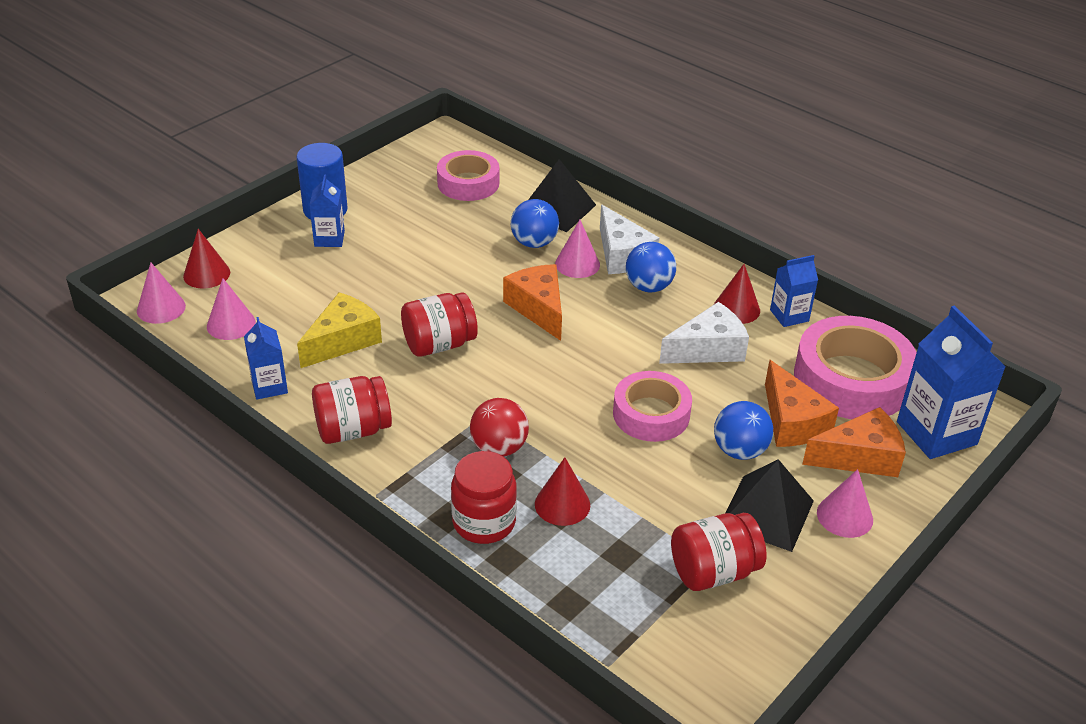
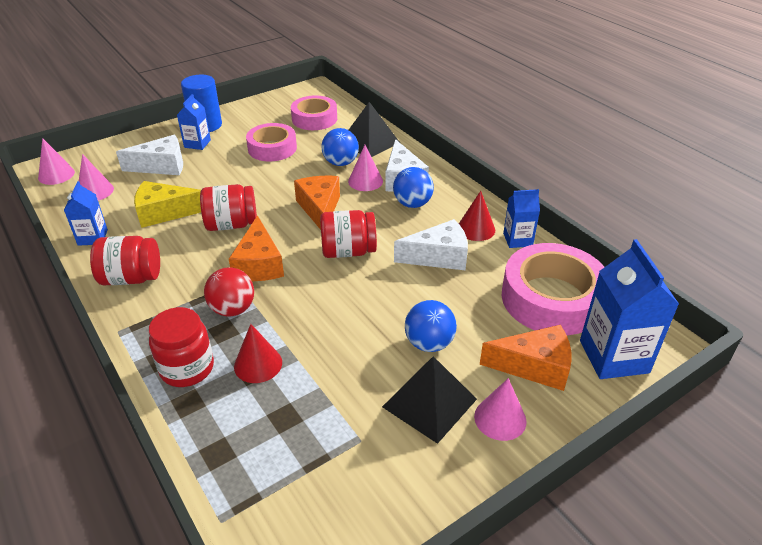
camera: 15 degrees right, 0 degrees up
(206, 274) = (101, 156): red cone -> none
(300, 277) = (161, 166): none -> white cheese
(343, 341) = (164, 213): yellow cheese -> yellow cheese turned 150 degrees counterclockwise
(651, 414) = (368, 301): pink tape -> pink tape (272, 148)
(713, 571) = (358, 449): red jar -> red jar (348, 251)
(792, 422) = (485, 326): orange cheese -> orange cheese (259, 264)

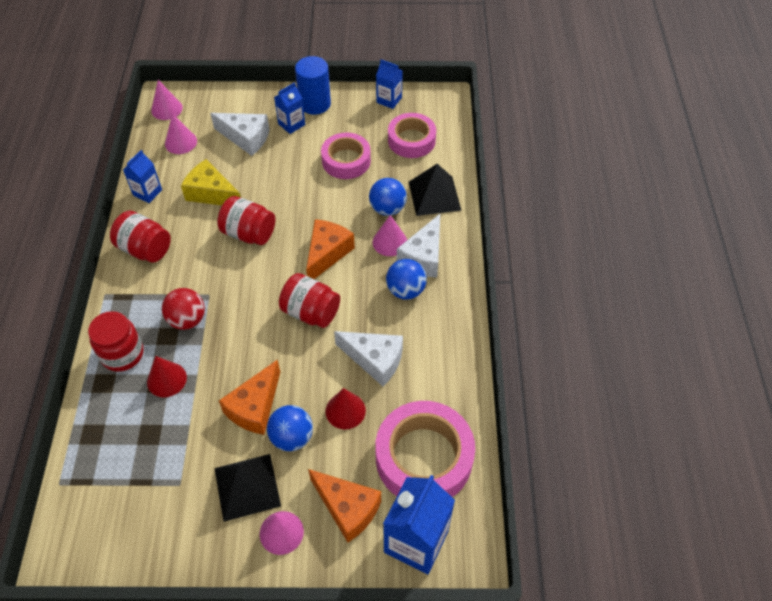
camera: 35 degrees right, 15 degrees up
(259, 264) = (237, 286): orange cheese -> orange cheese (255, 407)
(476, 229) = (433, 349): red cone -> red cone (345, 410)
(517, 240) = (456, 381): blue carton -> blue carton (389, 100)

